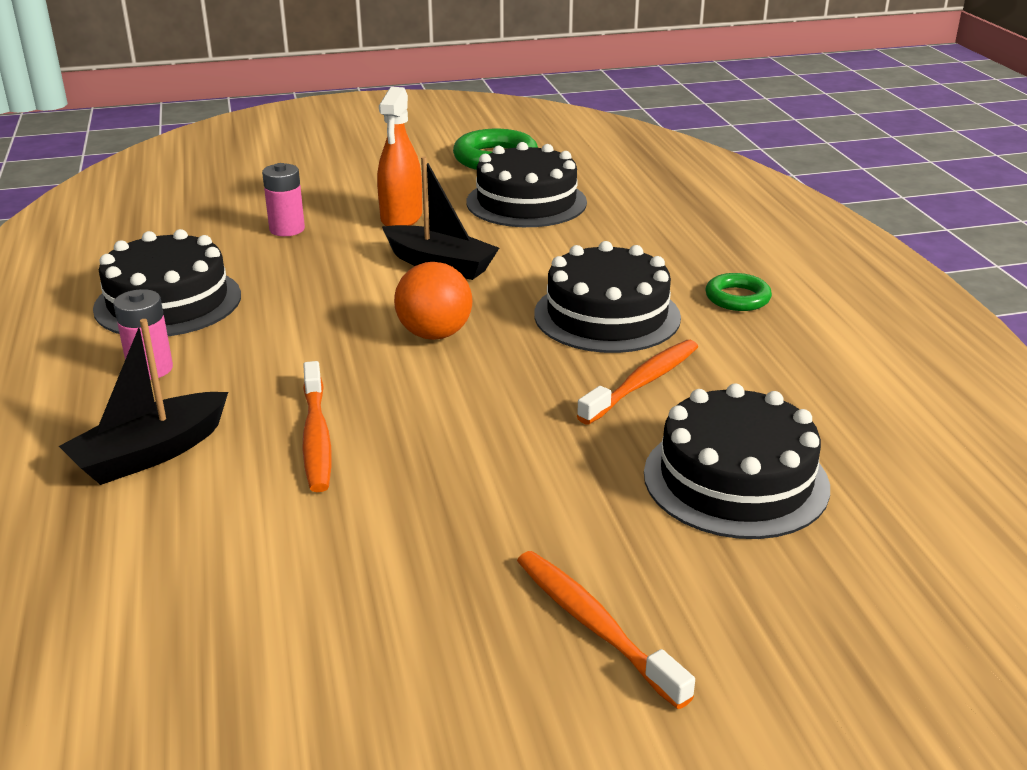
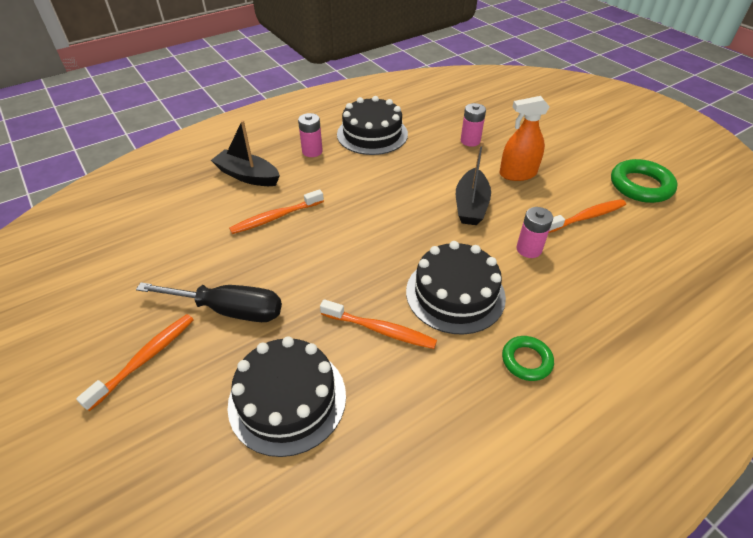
camera: 70 degrees right, 15 degrees up
(434, 334) = (390, 227): orange ball -> none
(526, 202) = (586, 217): black cake -> orange toothbrush
(526, 516) = (229, 310): none -> black screwdriver
(558, 250) = (528, 249): none -> pink battery

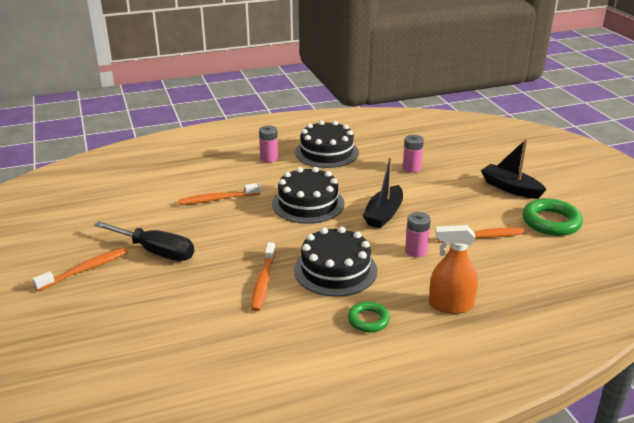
camera: 15 degrees right, 15 degrees down
(248, 176) = (208, 168): black boat -> black boat (510, 188)
(287, 399) = (174, 309): black cake -> black cake (308, 203)
(380, 330) = (263, 282): orange toothbrush -> orange toothbrush turned 60 degrees clockwise
(517, 174) = (440, 198): orange spray bottle -> orange spray bottle (450, 305)

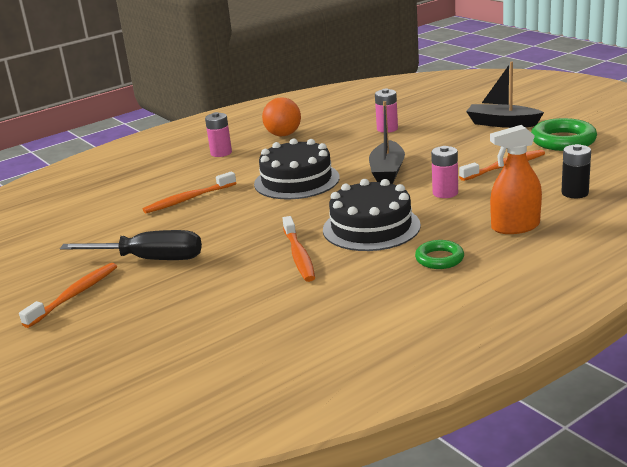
camera: 15 degrees left, 5 degrees down
(326, 152) = (283, 135): black cake -> orange ball
(524, 283) = (575, 193): none -> black battery

